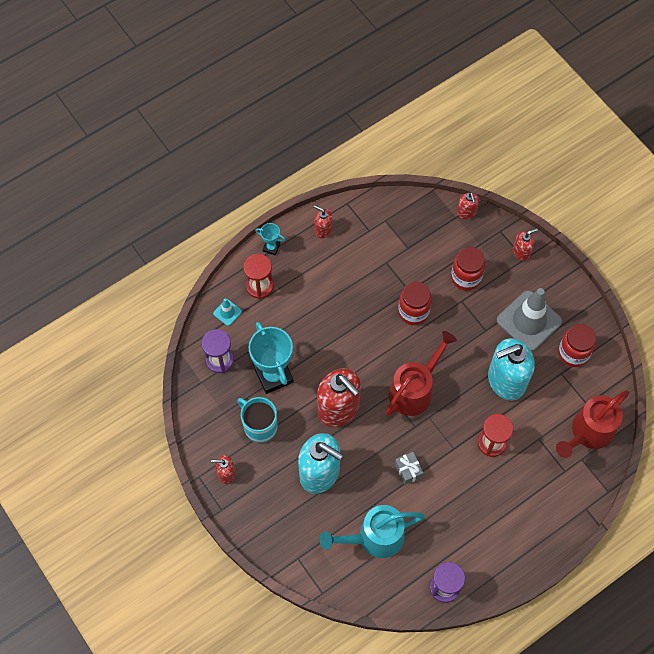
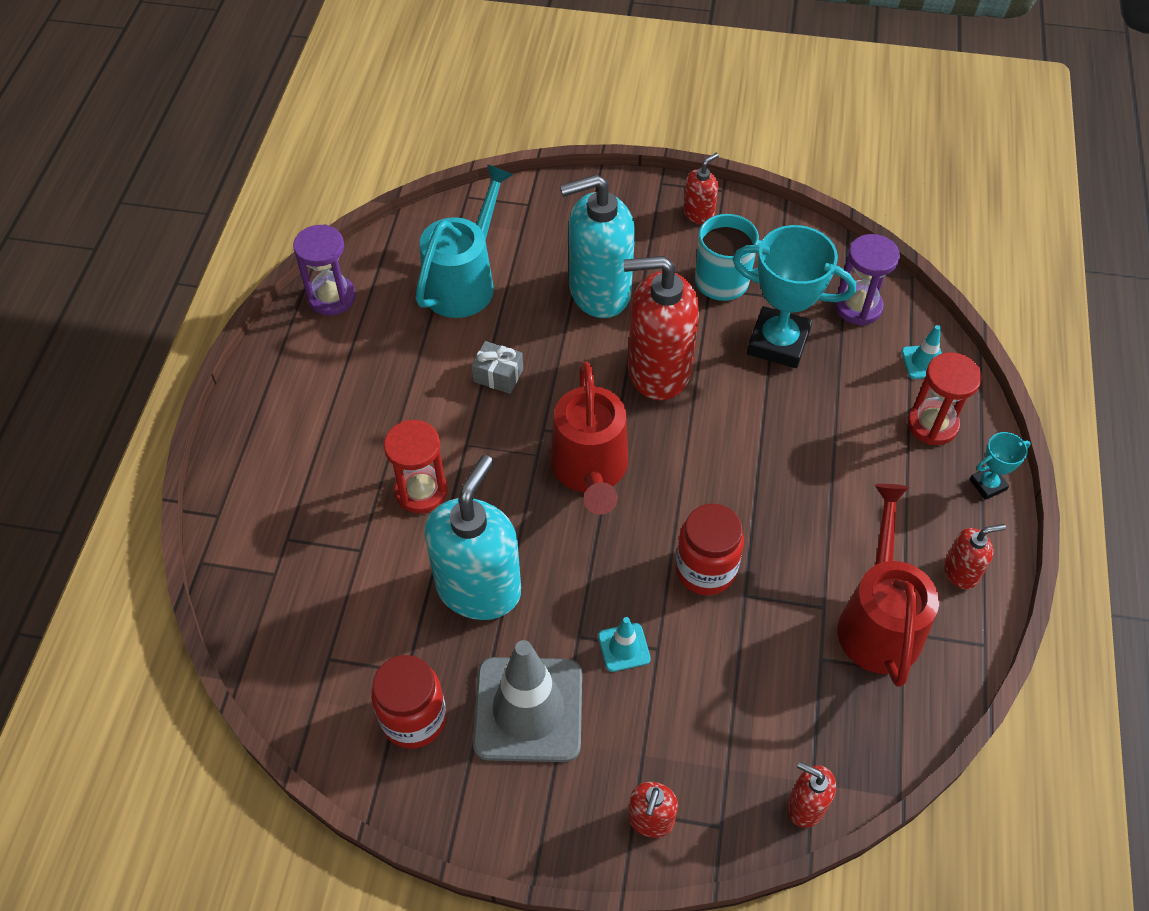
camera: 135 degrees right, 10 degrees down
(466, 278) = (689, 691): red jar -> none
(473, 312) = (624, 647): none -> turquoise traffic cone
(588, 433) = (292, 617): red watering can -> red watering can (878, 619)

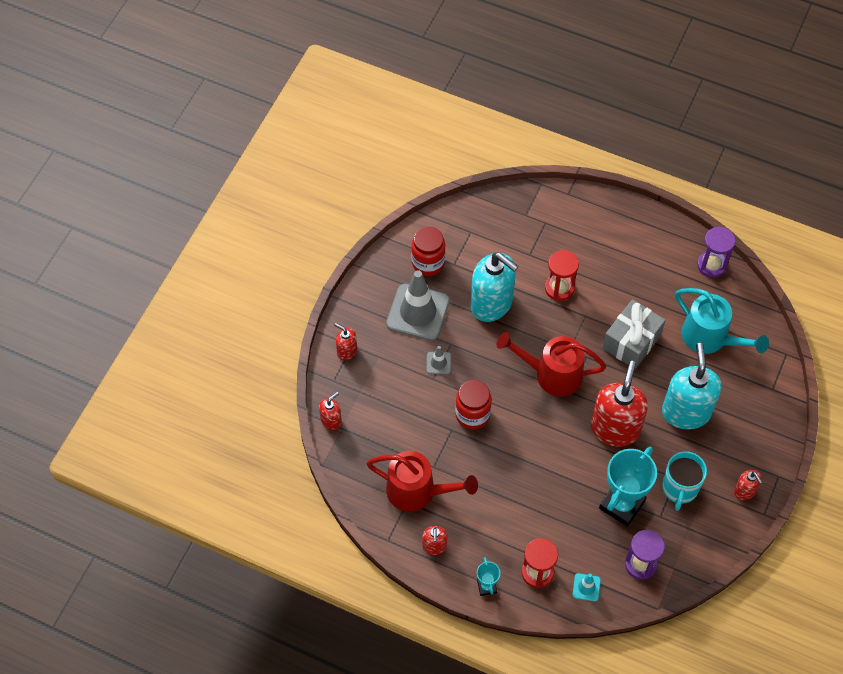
camera: 105 degrees right, 5 degrees up
(498, 375) = (631, 342): grey gift -> grey gift, size x1.94
(624, 647) = (438, 363): turquoise traffic cone -> grey traffic cone

